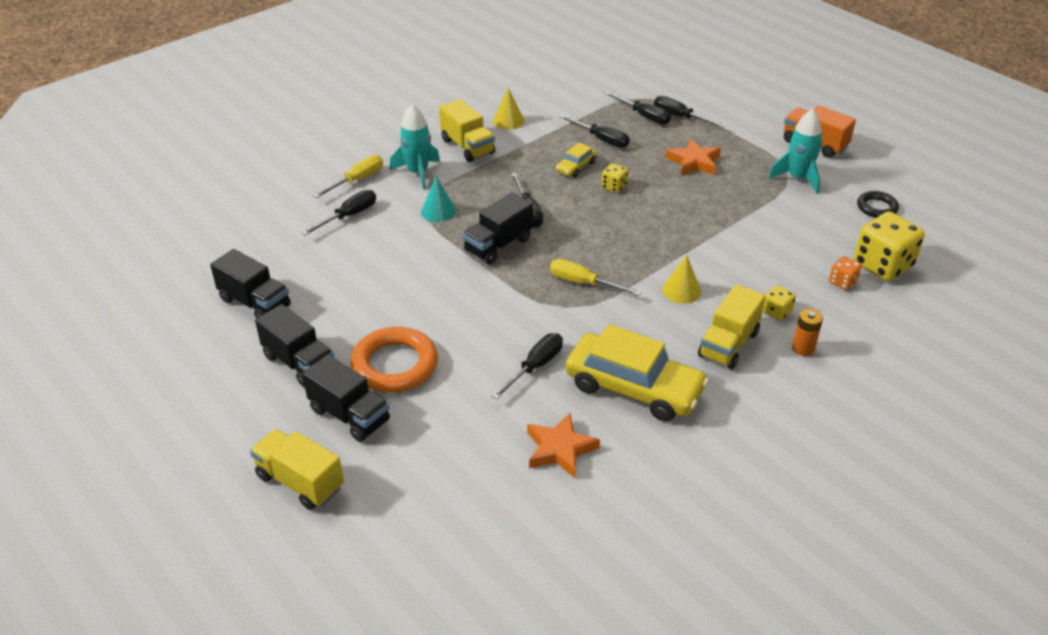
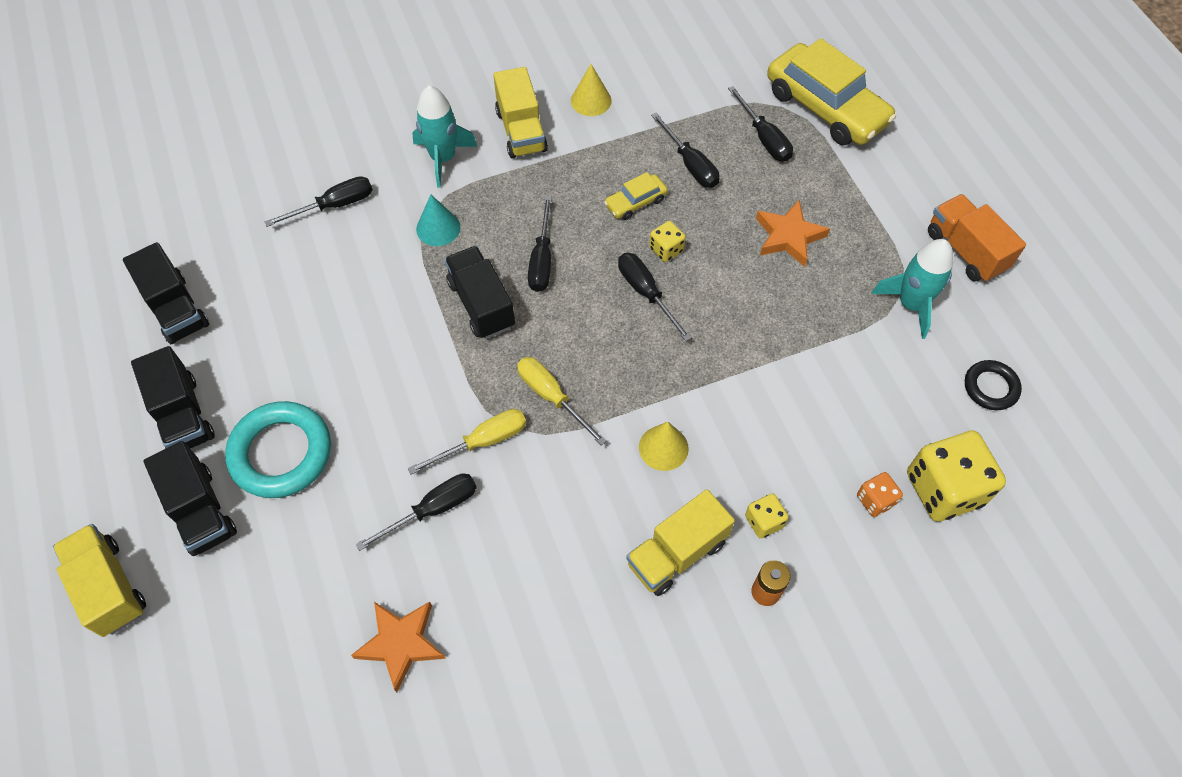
camera: 20 degrees right, 20 degrees up
(357, 180) = (369, 150): yellow screwdriver -> yellow screwdriver (483, 441)
(395, 365) = (281, 453): orange ring -> turquoise ring
(498, 245) = (481, 304): black truck -> black truck turned 90 degrees clockwise
(634, 388) = (529, 582): yellow car -> yellow car (826, 107)
(680, 117) = (810, 152): black screwdriver -> black screwdriver (646, 293)

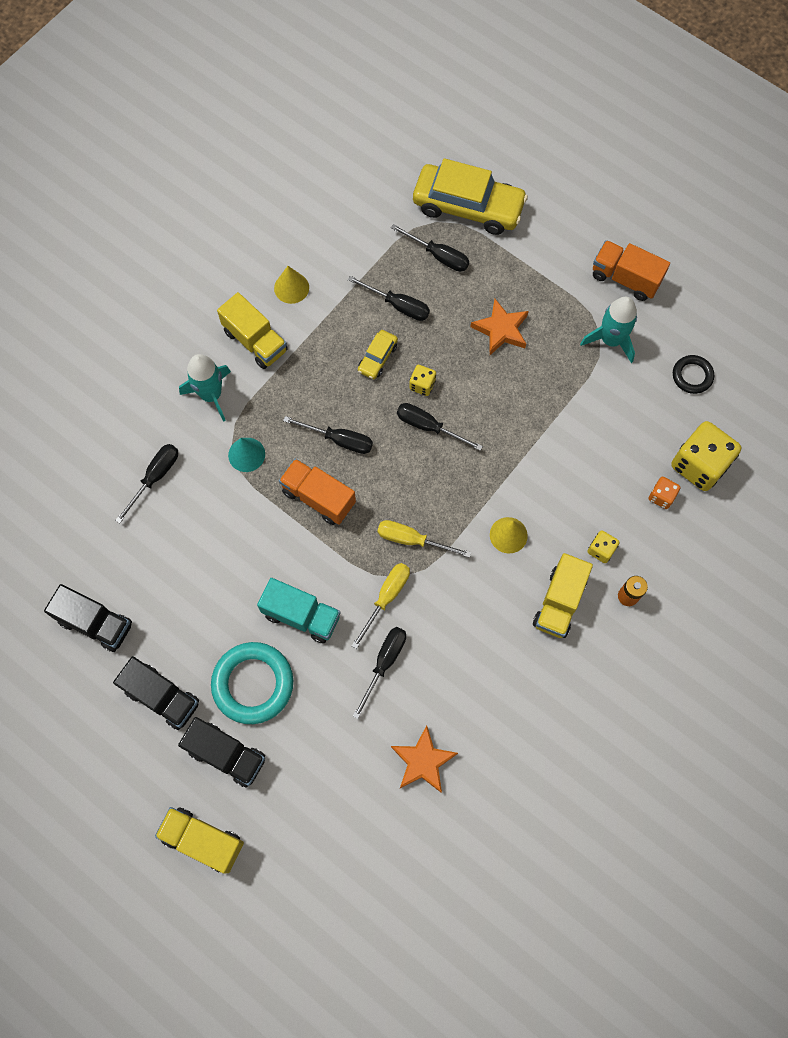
camera: 30 degrees left, 10 degrees up
(381, 411) = (301, 615): none -> turquoise truck
(481, 304) = (318, 497): black truck -> orange truck
(542, 260) = (339, 440): black screwdriver -> black screwdriver turned 45 degrees counterclockwise

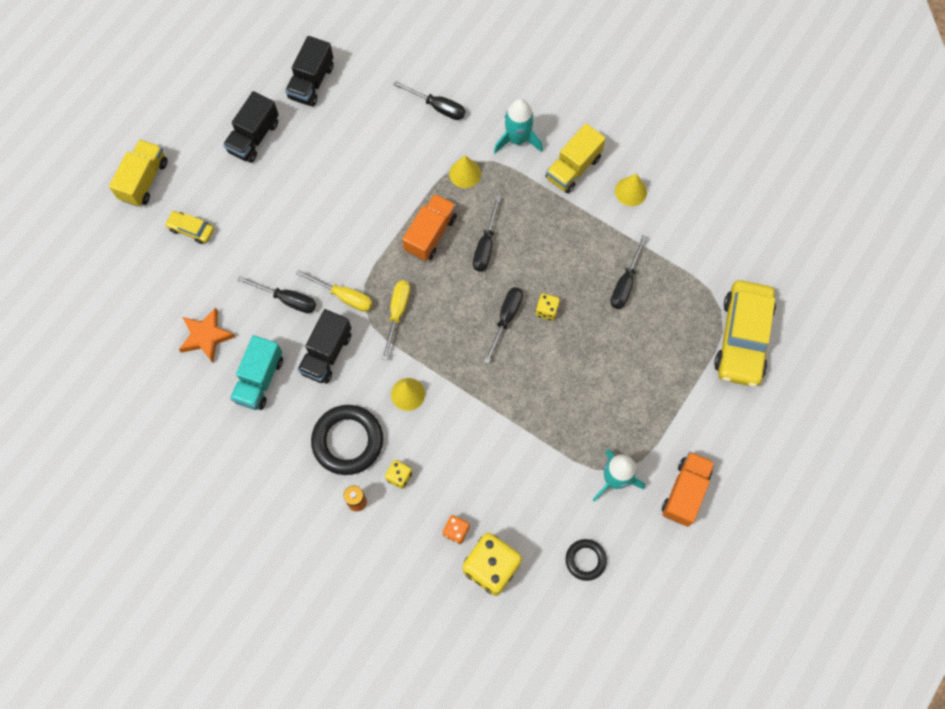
camera: 85 degrees right, 0 degrees up
(226, 754) = (209, 189): black truck -> black truck (326, 353)
(246, 454) = (465, 173): turquoise cone -> yellow cone
(253, 684) = (266, 201): turquoise ring -> none
(301, 615) = (325, 231): turquoise truck -> turquoise truck (259, 379)
(377, 358) = (569, 270): yellow car -> yellow car (191, 229)
(438, 256) = (683, 315): black screwdriver -> none
(501, 330) = (612, 376): orange star -> none
(559, 602) = (348, 441): yellow truck -> black ring

